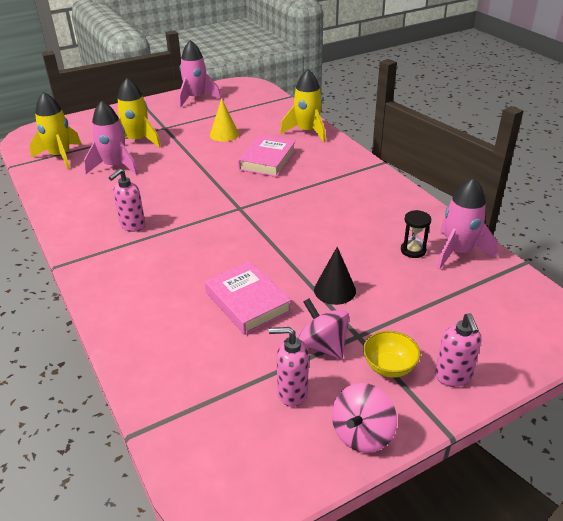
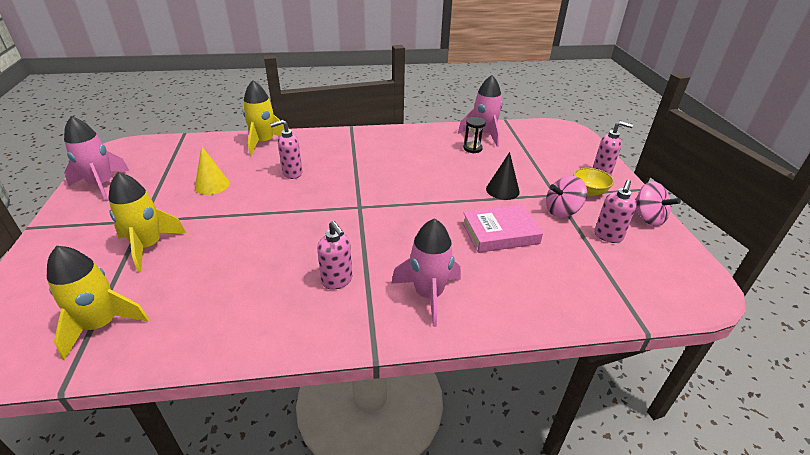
camera: 70 degrees left, 0 degrees up
(115, 166) = (191, 275): pink rocket -> pink rocket (428, 295)
(267, 160) = (292, 173): pink book -> pink soap dispenser

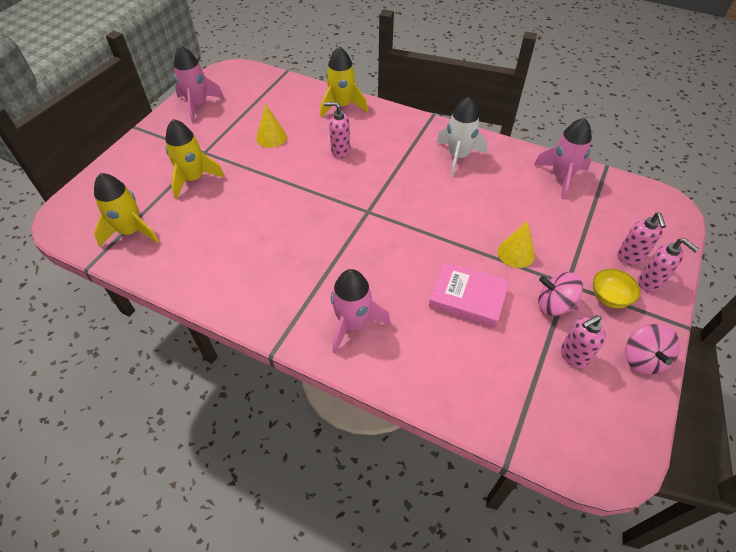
camera: 35 degrees right, 15 degrees up
(337, 281) = (295, 274): pink soap dispenser -> pink soap dispenser (630, 257)
(397, 146) = (458, 156): none -> white rocket
(472, 148) = (532, 190): black hourglass -> none
(502, 190) = (516, 253): black cone -> yellow cone

